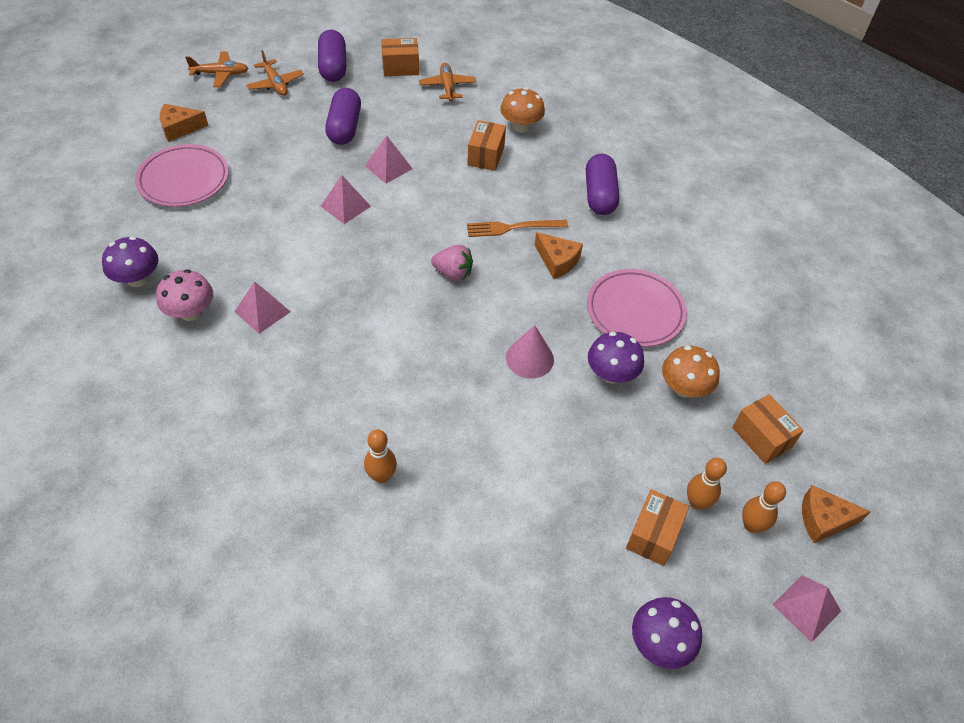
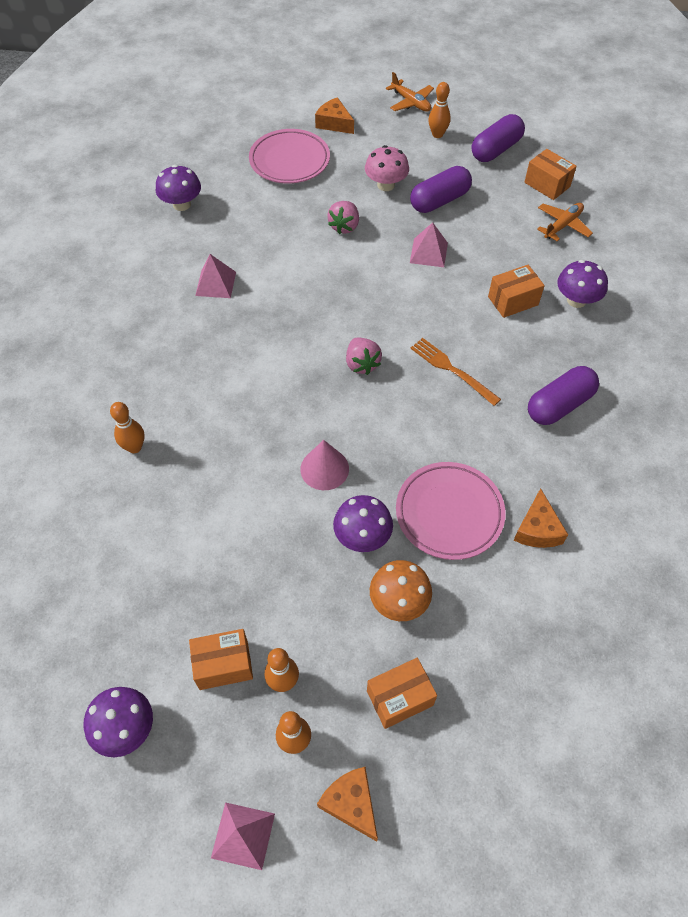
camera: 55 degrees right, 5 degrees up
(191, 312) = (180, 249): pink mushroom -> pink mushroom (386, 185)
(275, 84) = (437, 134): orange plane -> orange bowling pin
(302, 194) = (344, 226): none -> pink strawberry
(345, 206) = (360, 257): pink pyramid -> none
(521, 126) = (576, 300): orange mushroom -> purple mushroom
(557, 261) = (448, 423): orange cheese -> orange cheese (537, 529)
(761, 437) = (399, 698): orange box -> orange box turned 45 degrees clockwise

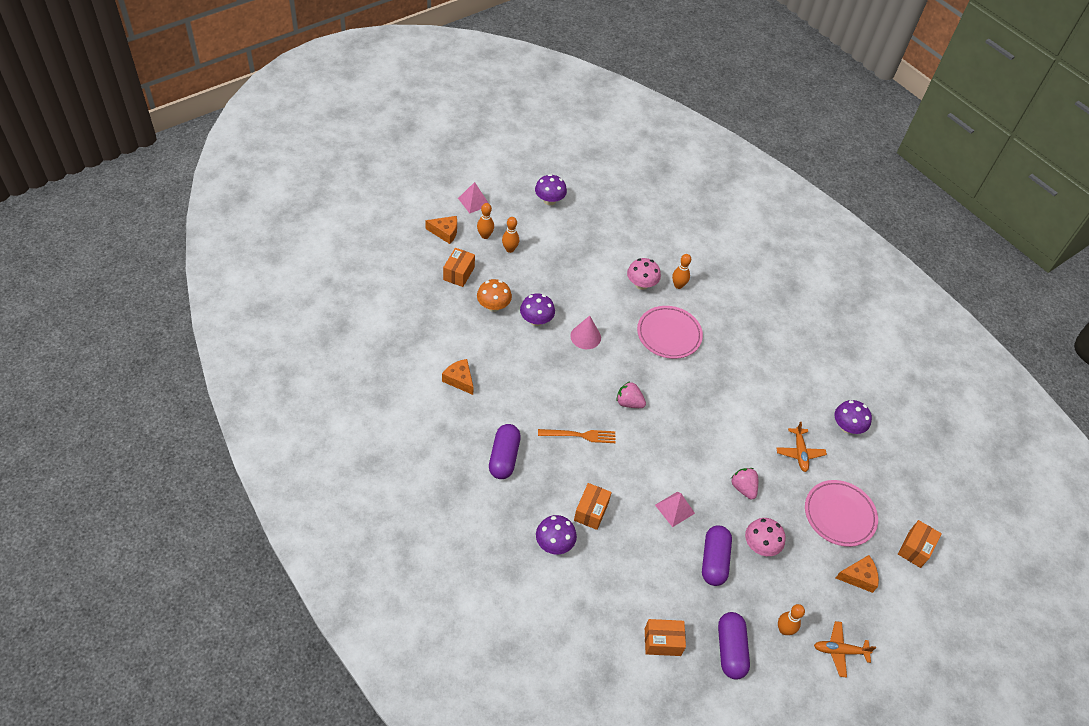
camera: 130 degrees right, 5 degrees down
(175, 483) = (641, 284): none -> pink mushroom
(215, 283) = (758, 391): pink pyramid -> none
(223, 665) = (538, 239): orange box -> orange box (915, 549)
(449, 513) = (507, 358): pink plate -> pink plate (669, 334)
(562, 225) = (617, 606): orange plane -> orange plane (799, 453)

